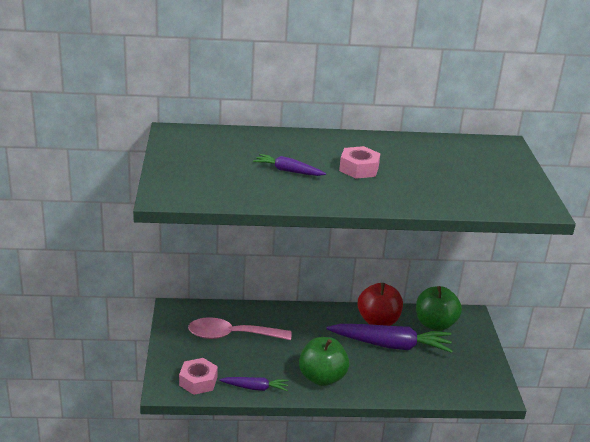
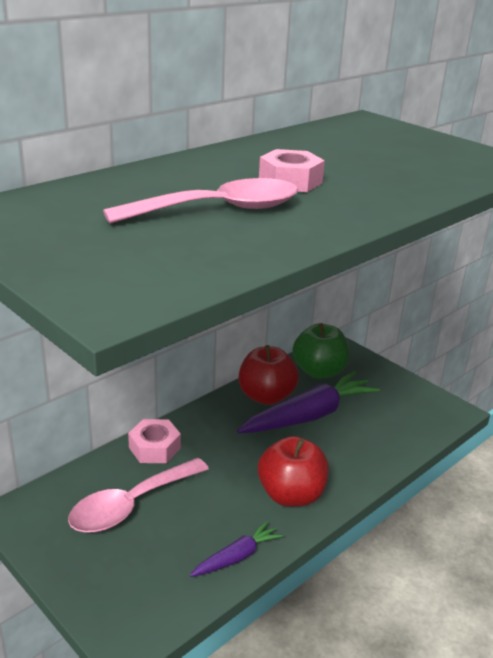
camera: 40 degrees left, 0 degrees up
(198, 381) = (159, 596): pink nut -> pink nut (154, 448)
(288, 171) = (219, 210): purple carrot -> pink spoon
(322, 378) = (291, 495): green apple -> red apple

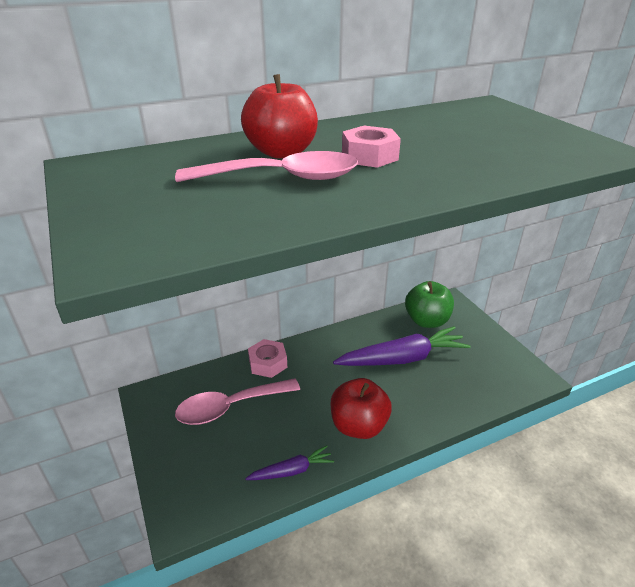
camera: 20 degrees right, 5 degrees up
(266, 396) = (373, 335): red apple -> red apple (281, 152)

